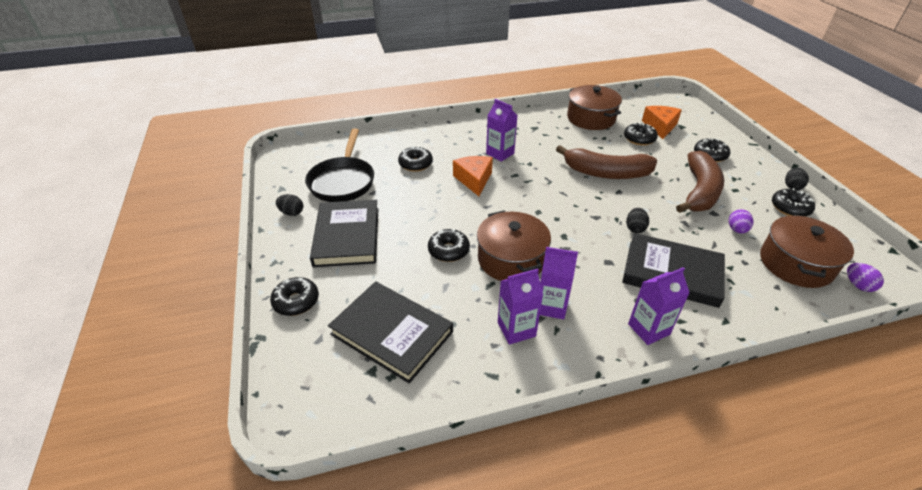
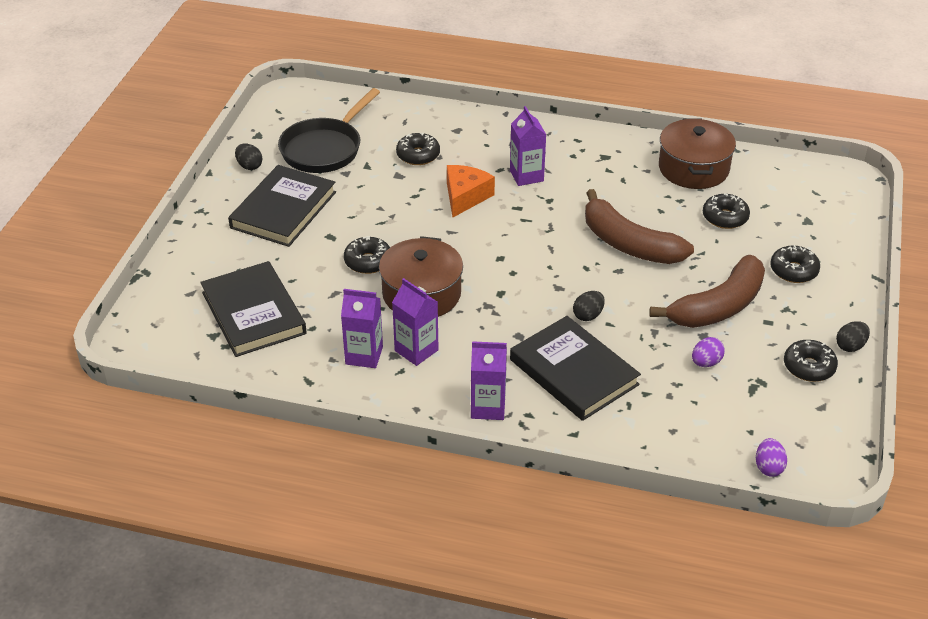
camera: 30 degrees right, 0 degrees up
(296, 301) = (194, 254): black donut -> none
(660, 127) = (775, 211): orange cheese -> none
(795, 264) = (726, 420): brown pot -> none

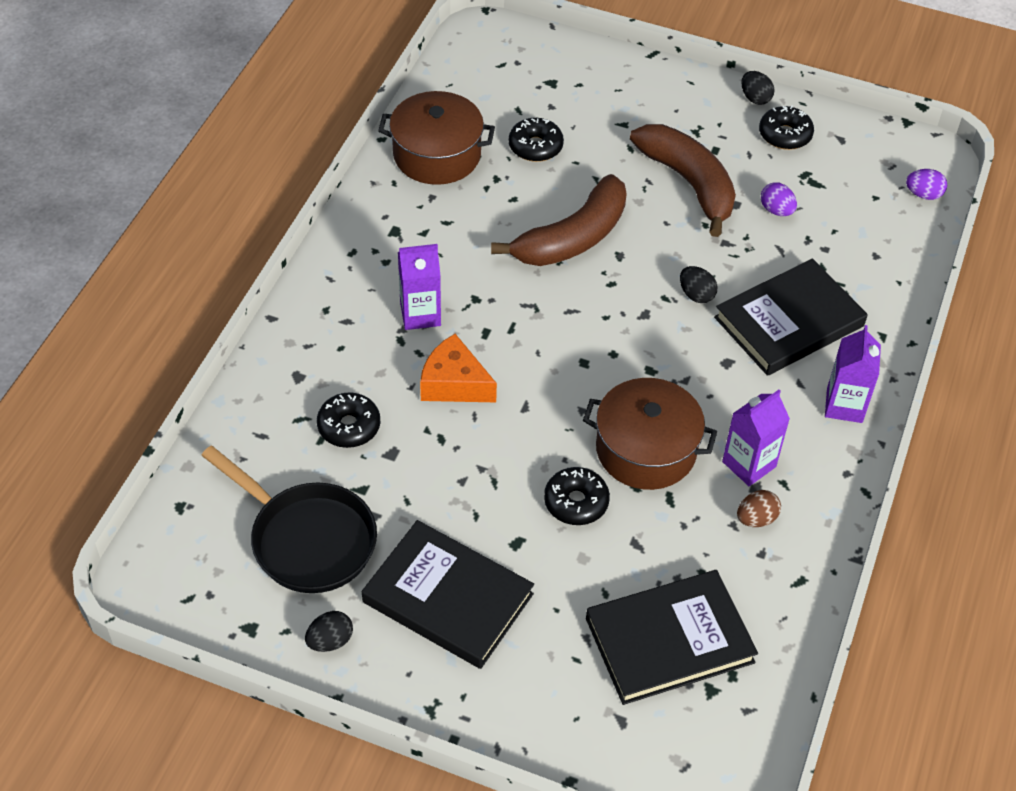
camera: 85 degrees left, 10 degrees up
(364, 355) = (756, 519): purple carton -> brown egg
(793, 270) = (635, 112): black donut -> none

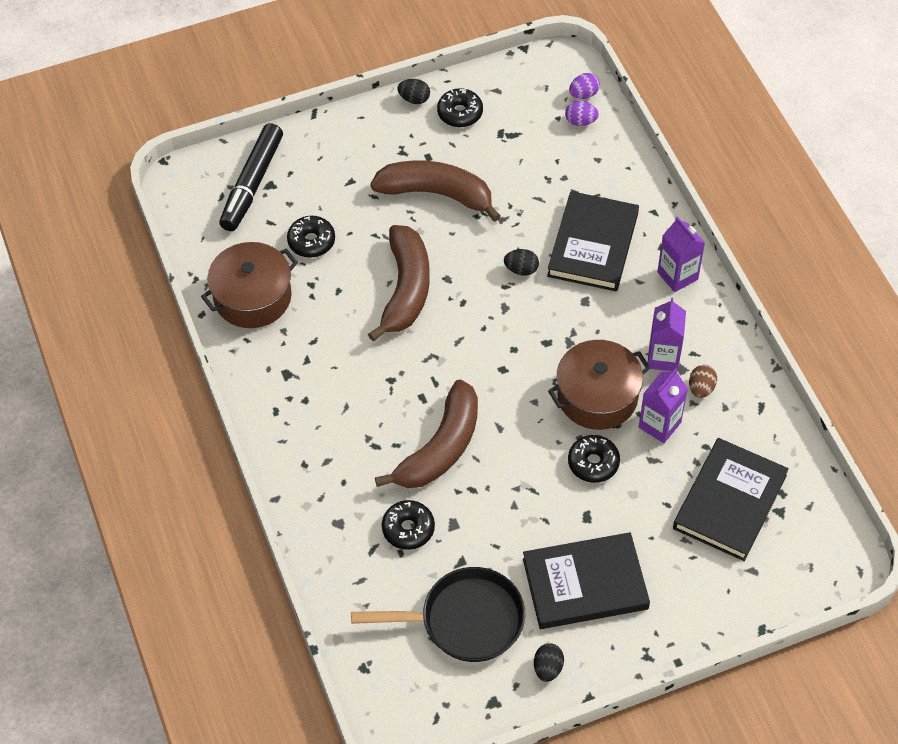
camera: 40 degrees left, 5 degrees up
(420, 314) = (368, 418): purple carton -> purple carton (659, 425)
(454, 383) = (440, 447): orange cheese -> brown banana
(537, 72) = (252, 184): none -> black marker
(776, 210) = (509, 172): purple egg -> purple egg (580, 121)

